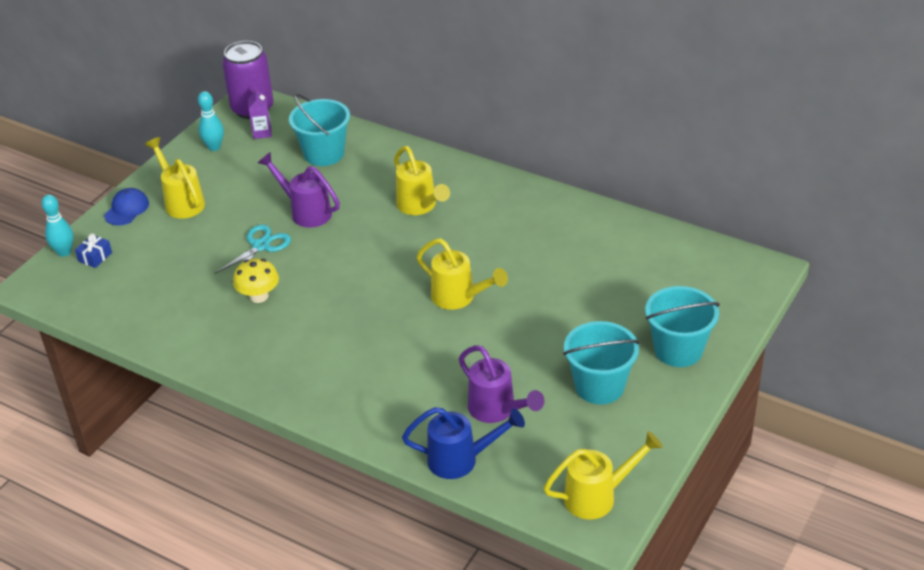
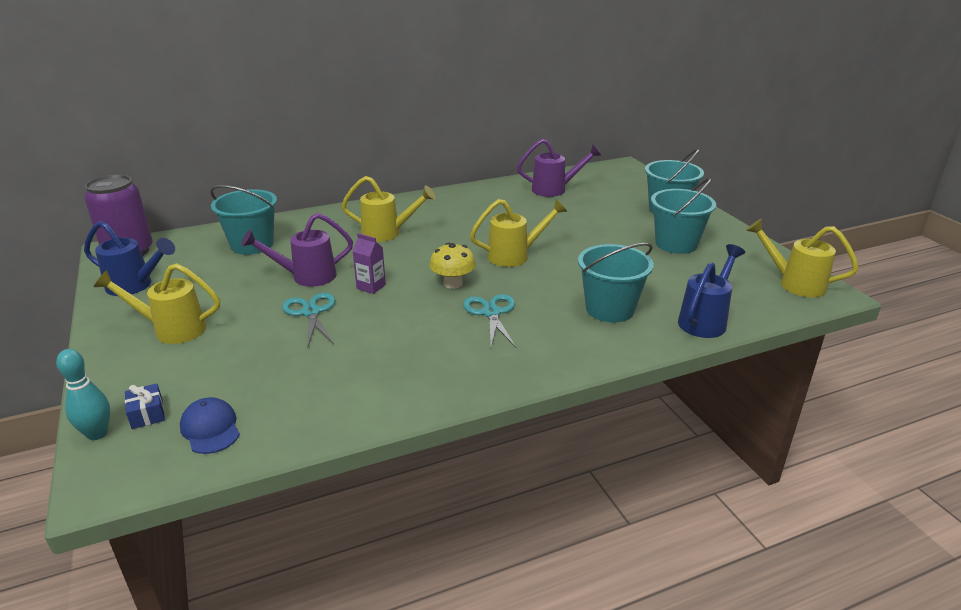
camera: 55 degrees left, 10 degrees down
(126, 209) = (116, 365): blue cap -> blue cap (210, 428)
(214, 147) = (135, 286): turquoise bowling pin -> blue watering can
(259, 296) = (375, 338): yellow mushroom -> yellow mushroom (453, 283)
(262, 133) = (168, 259): purple carton -> purple carton (371, 287)
(349, 333) = (491, 313): none -> turquoise scissors
(422, 395) = (609, 309): none -> turquoise bucket
(497, 411) = (662, 286): purple watering can -> purple watering can (555, 190)
(598, 496) = (794, 283): yellow watering can -> yellow watering can turned 75 degrees counterclockwise

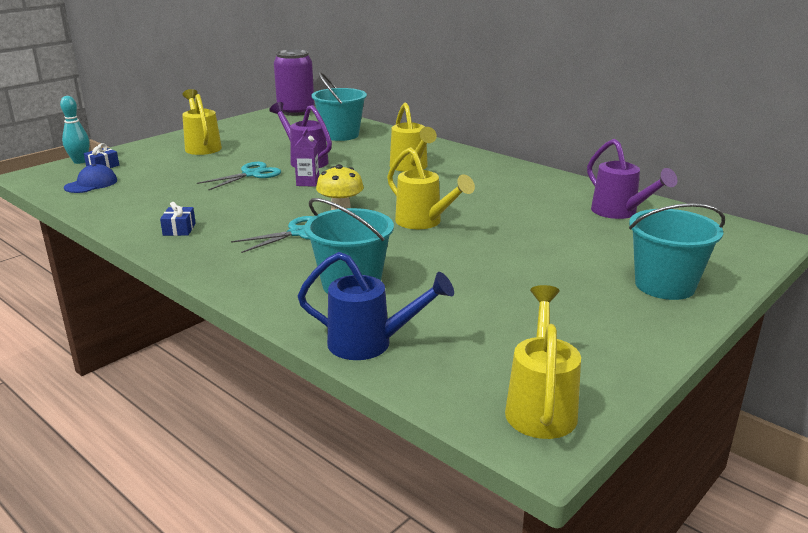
camera: 65 degrees right, 5 degrees down
(135, 286) = (251, 125): blue watering can -> none
(427, 376) = (179, 229): none -> blue gift
(676, 244) = (563, 303): turquoise bucket -> none

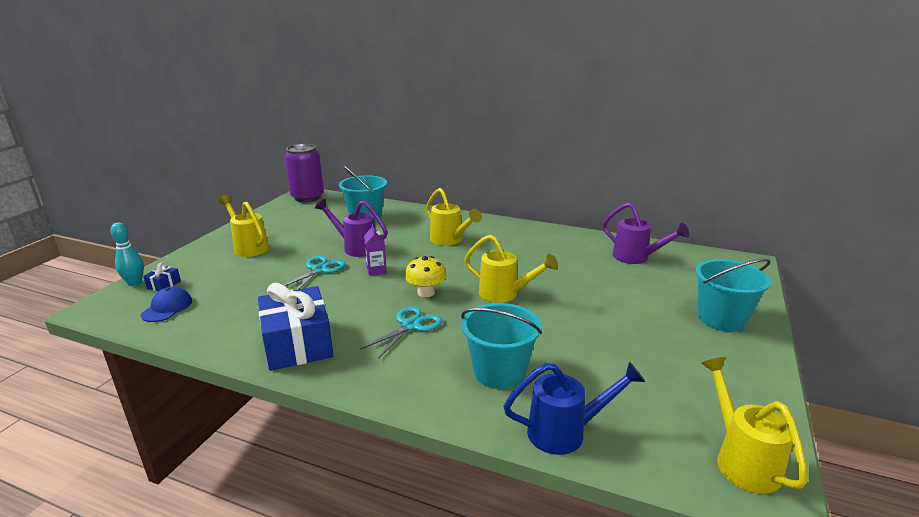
camera: 20 degrees left, 0 degrees up
(179, 229) = (297, 344): blue gift -> blue gift, size x2.46

